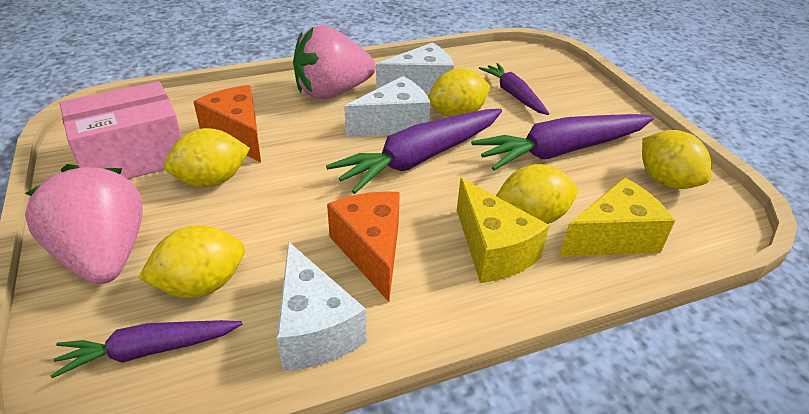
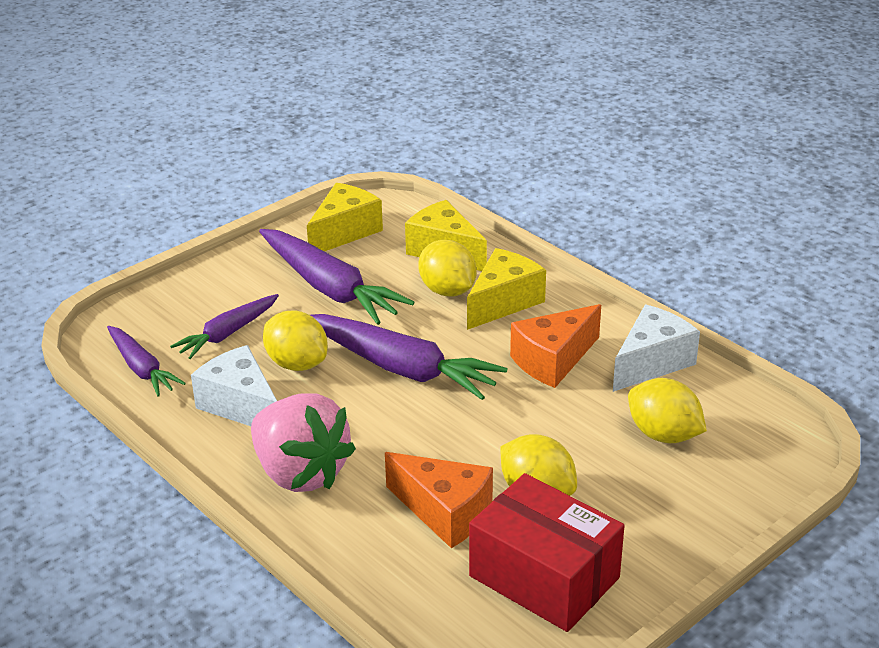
camera: 110 degrees left, 5 degrees down
(104, 256) = (685, 508): pink strawberry -> none
(133, 157) = (544, 577): pink box -> red box
(149, 350) = (738, 431): purple carrot -> purple carrot (141, 368)
(238, 135) = (445, 513): orange cheese -> orange cheese turned 90 degrees counterclockwise
(394, 124) = (345, 402): white cheese -> none
(666, 181) = (344, 232): yellow lemon -> yellow cheese

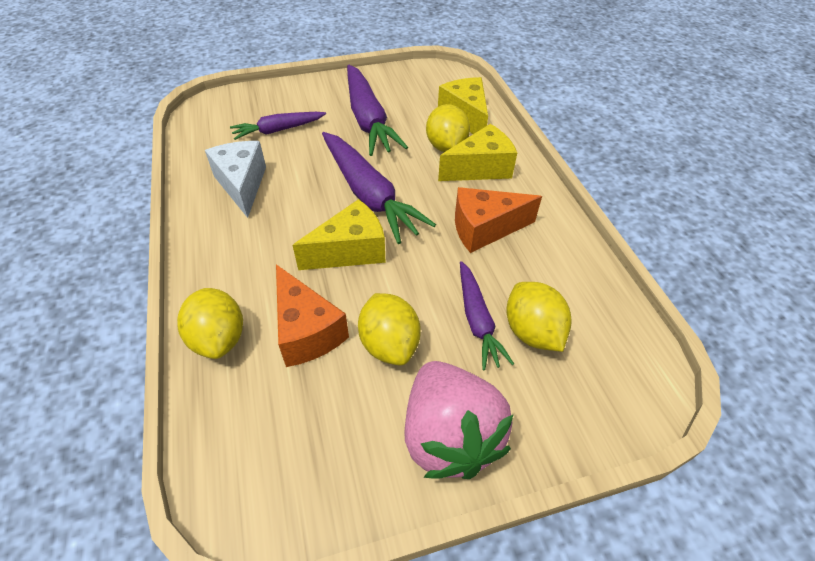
camera: 25 degrees right, 15 degrees up
(141, 368) = (207, 137): purple carrot -> purple carrot (477, 320)
(297, 364) = (303, 167): yellow lemon -> yellow lemon (219, 338)
(300, 473) = (235, 252): pink strawberry -> pink strawberry (449, 436)
(344, 232) = (408, 84): yellow cheese -> yellow cheese (350, 251)
(544, 577) = (336, 432): red box -> none
(652, 363) = (564, 260): white cheese -> none

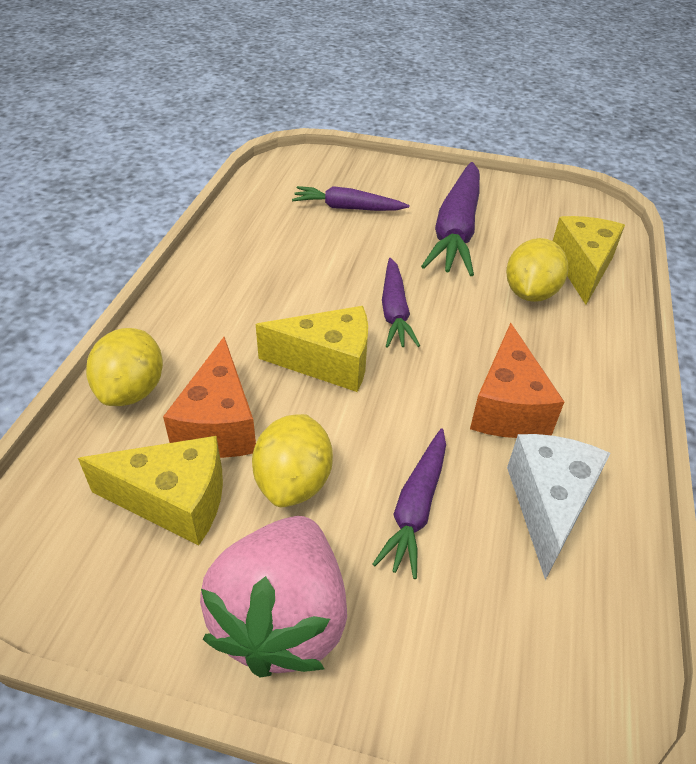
camera: 30 degrees right, 5 degrees down
(242, 185) = (269, 250): white cheese -> white cheese (549, 505)
(368, 194) = (394, 311): purple carrot -> purple carrot, size x0.59
(480, 168) = (556, 335): yellow cheese -> yellow cheese (174, 501)
(485, 229) = (507, 407): orange cheese -> orange cheese turned 105 degrees counterclockwise
(532, 332) = (476, 556): yellow lemon -> none

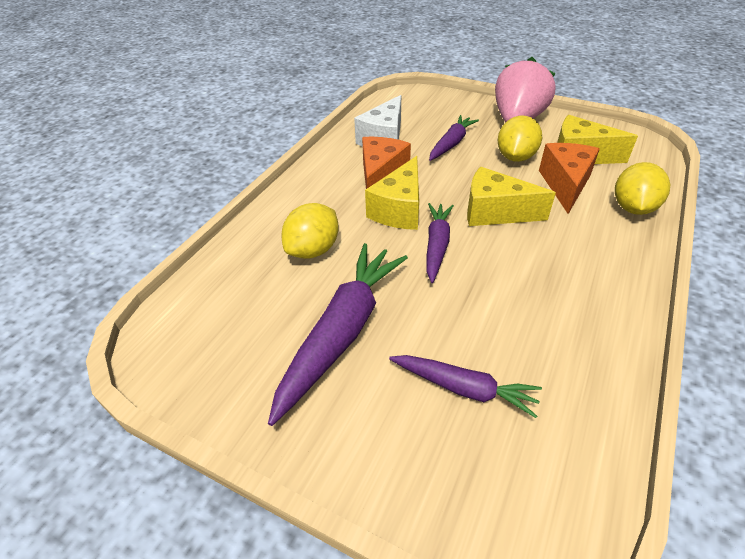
camera: 165 degrees left, 0 degrees up
(582, 268) = (246, 269): yellow cheese -> yellow cheese (399, 210)

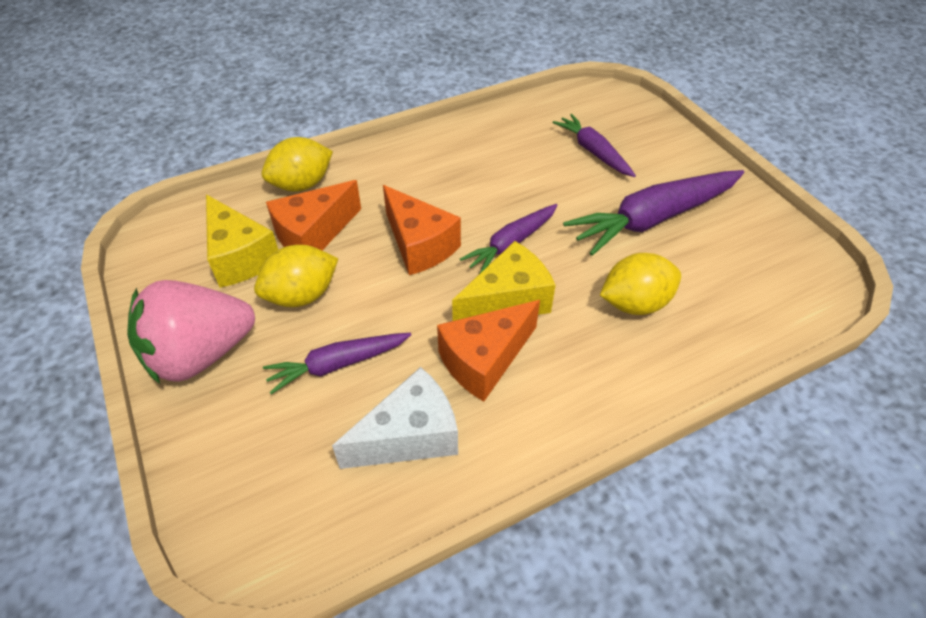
camera: 145 degrees left, 5 degrees up
(495, 212) = (419, 245): yellow cheese -> orange cheese

